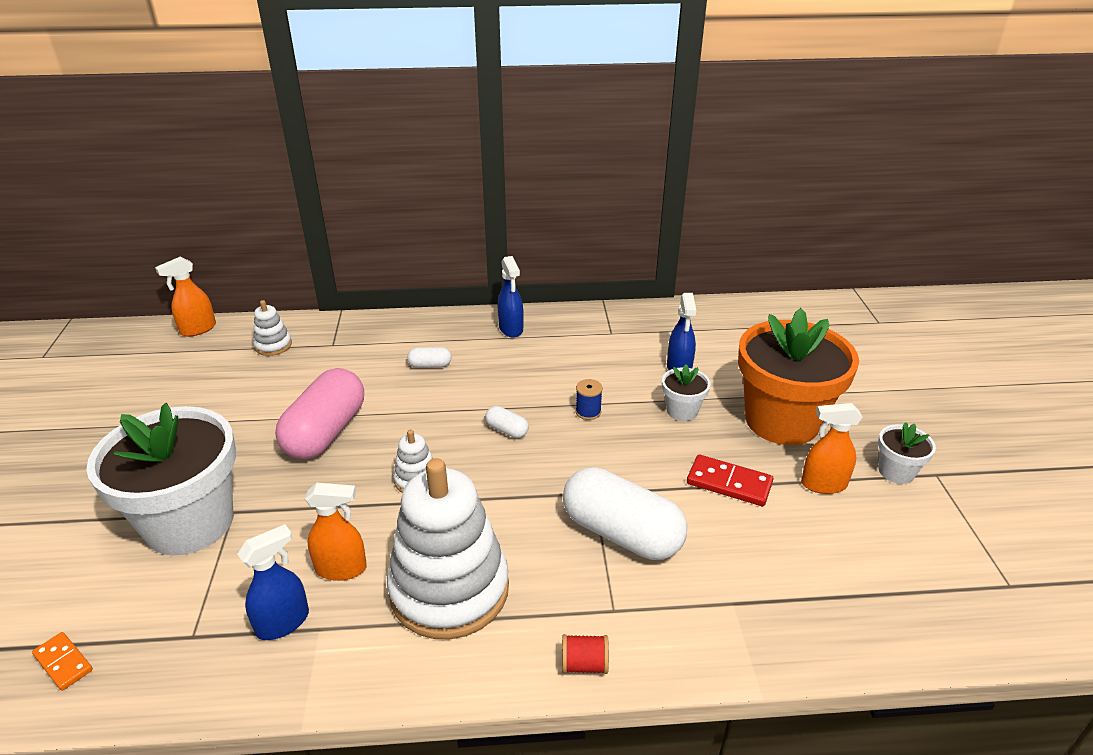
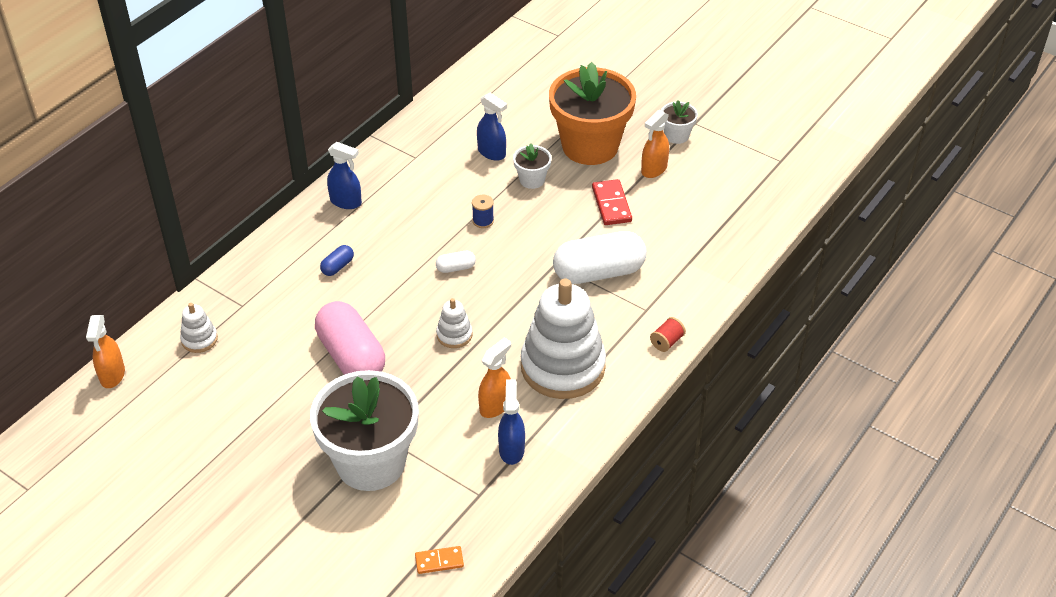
camera: 50 degrees left, 10 degrees up
(430, 365) = (337, 267): white capsule -> blue capsule
(729, 483) = (611, 204): red domino -> red domino turned 75 degrees counterclockwise

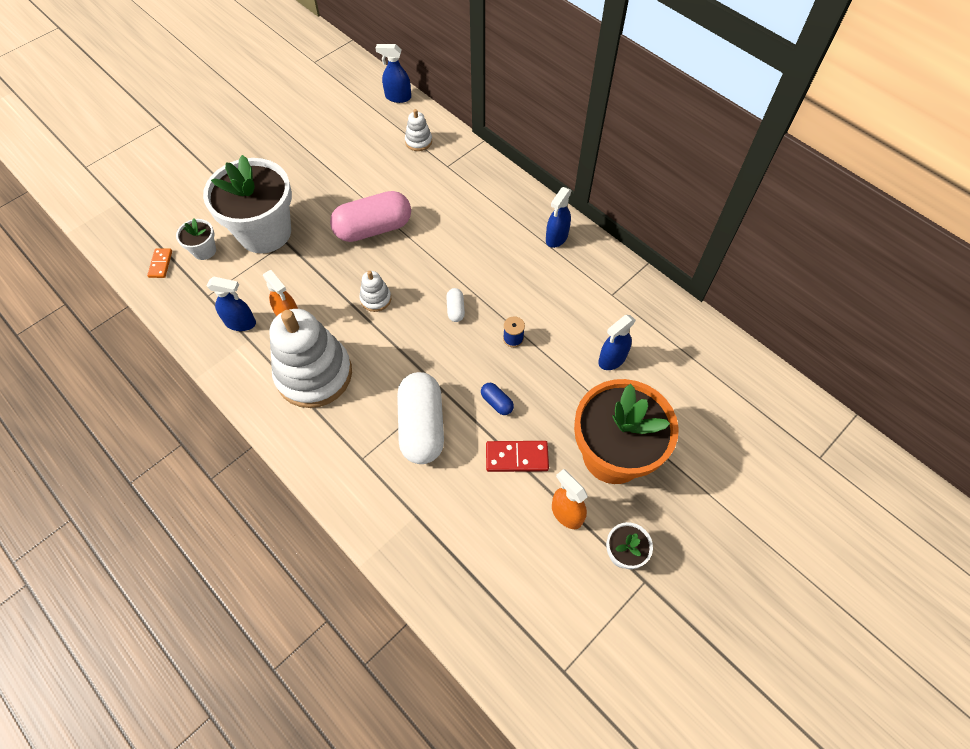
camera: 100 degrees right, 15 degrees up
(112, 375) = (398, 97): orange spray bottle -> blue spray bottle
(337, 267) = (476, 226): blue capsule -> blue capsule (496, 402)
(532, 180) = (565, 389): white flower pot -> white flower pot (204, 250)
(667, 342) = (316, 468): red spool -> none

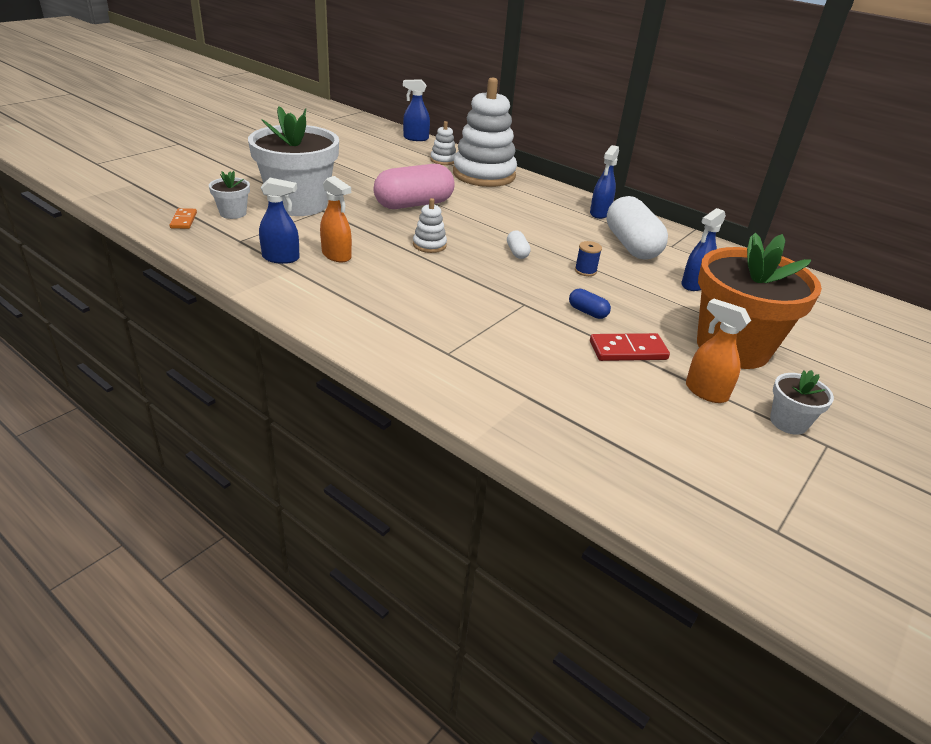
camera: 10 degrees left, 25 degrees down
(314, 374) = (374, 292): white stacking toy -> white stacking toy (484, 175)
(421, 426) = (510, 328): white capsule -> white capsule (631, 245)

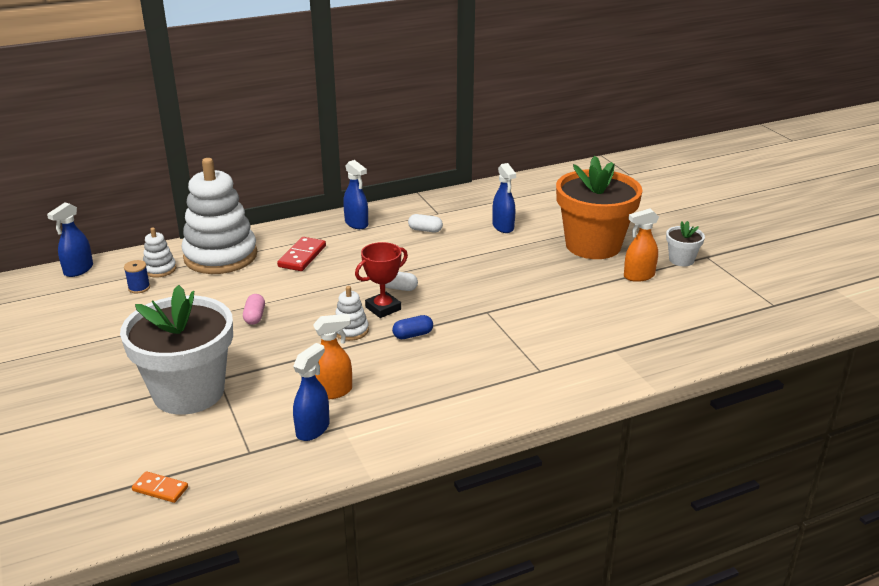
camera: 60 degrees left, 5 degrees down
(233, 213) = (172, 446): white flower pot -> none
(414, 204) = (255, 316): pink capsule -> pink capsule, size x0.43
(477, 252) = (383, 308): none -> red trophy
(585, 271) = (452, 265): blue spool -> blue spool (139, 288)
(587, 312) = (516, 286): blue capsule -> blue capsule (413, 335)
(628, 350) = (576, 288): red domino -> red domino (302, 256)
(631, 245) = (425, 230): white capsule -> white capsule, size x0.43

